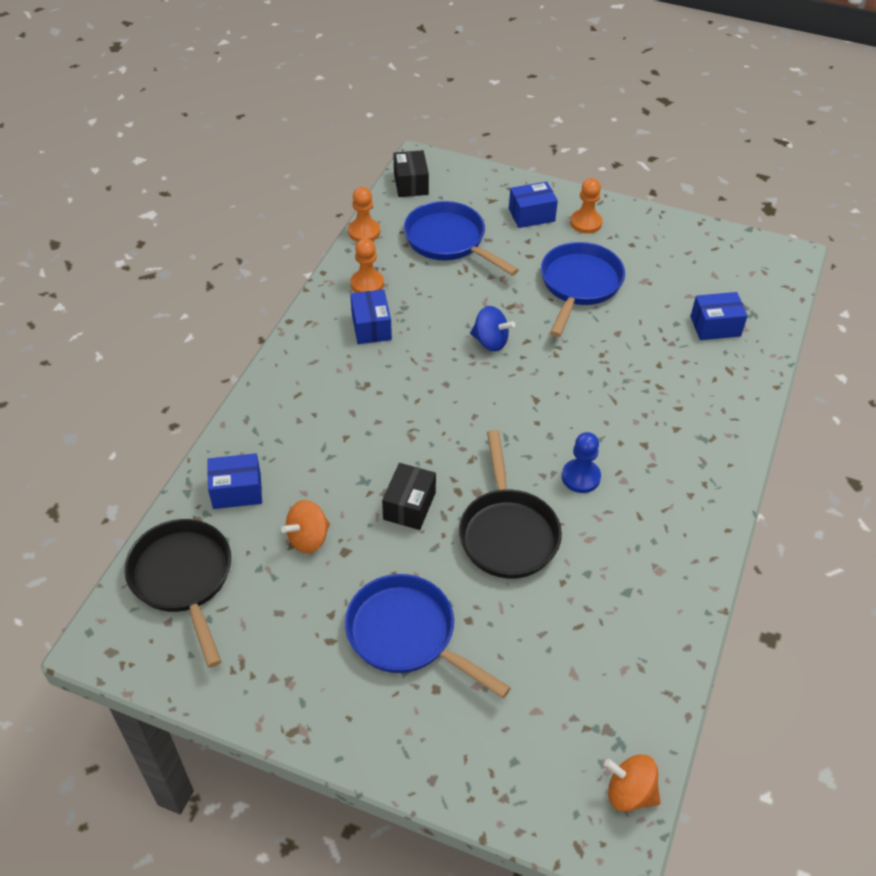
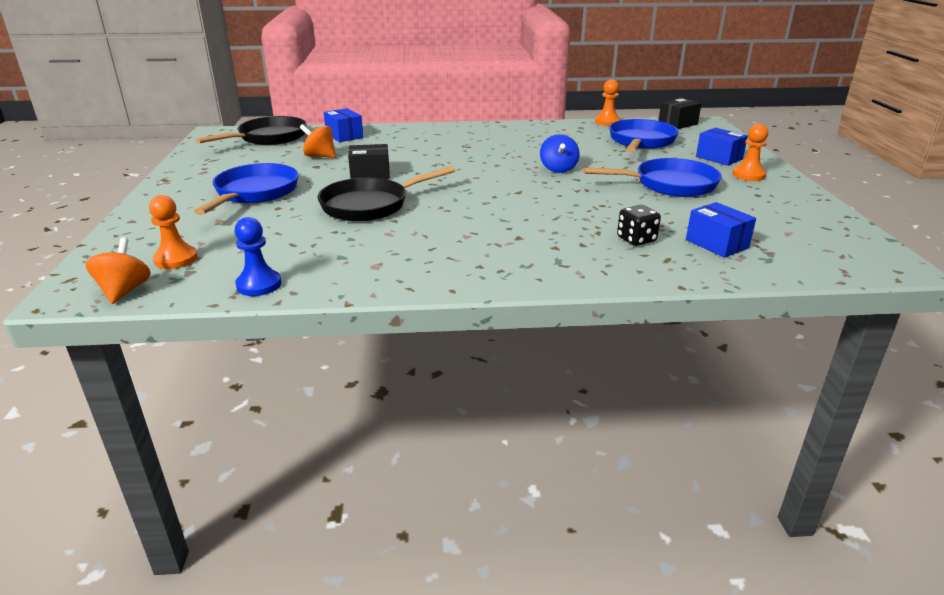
camera: 65 degrees right, 20 degrees down
(367, 284) = (560, 131): orange pawn -> orange pawn (176, 259)
(371, 327) = (521, 138): blue box -> none
(580, 477) = (452, 219): blue pawn -> blue pawn (259, 285)
(685, 369) = (636, 239): none -> black dice

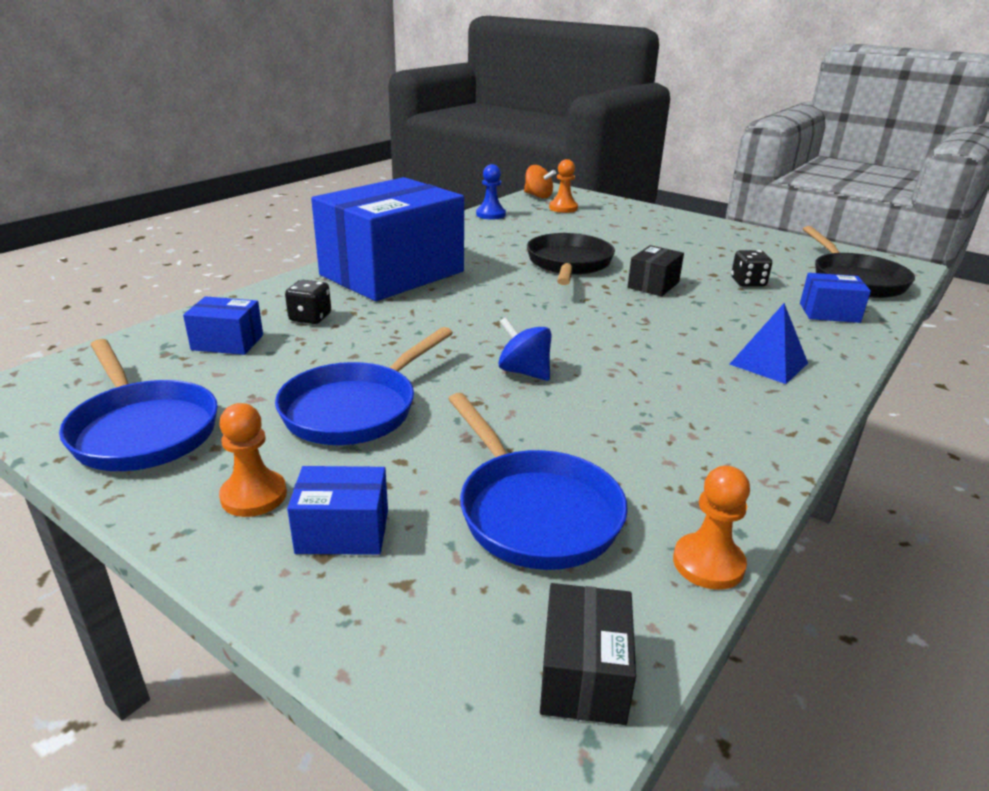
camera: 130 degrees right, 0 degrees up
(254, 193) = (662, 242): blue pan -> blue pan (143, 430)
(320, 156) = (748, 283): orange spinning top -> black dice
(442, 136) = (769, 363): none -> blue pyramid
(512, 252) = (392, 273): none -> blue box

